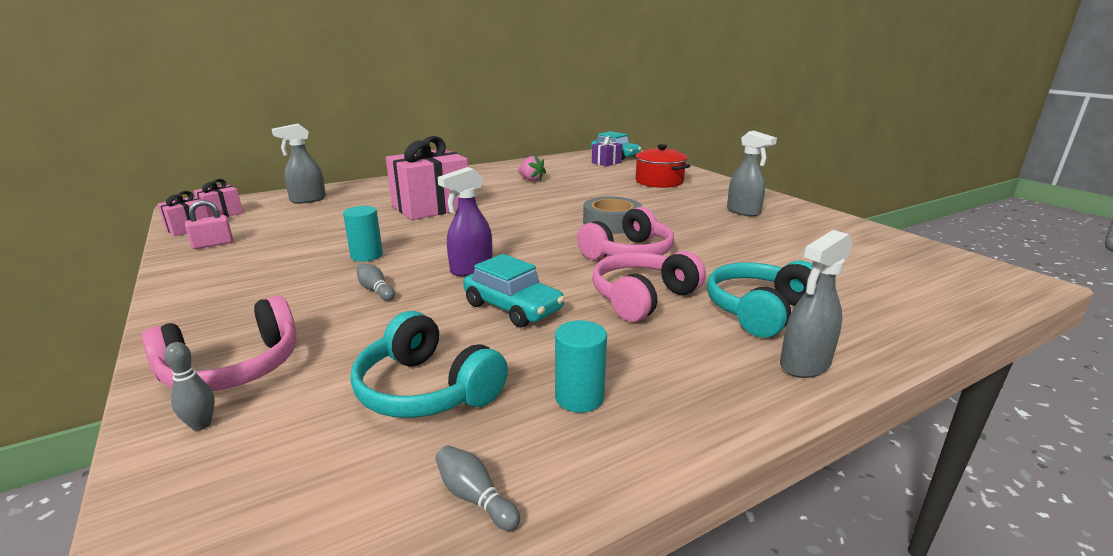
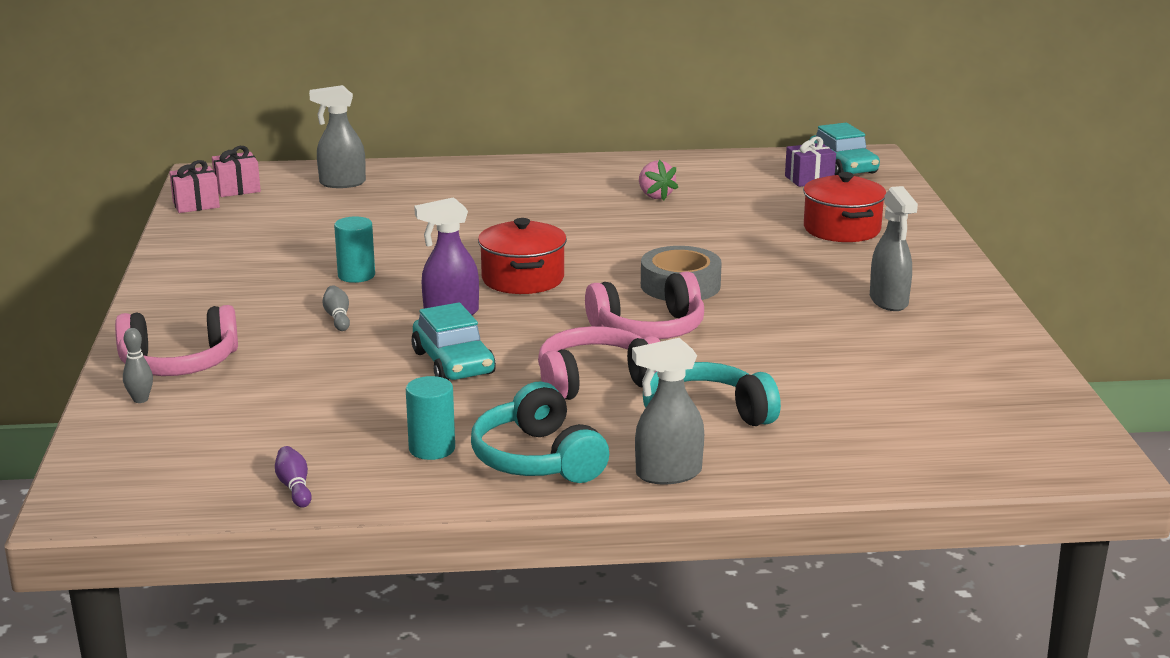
camera: 25 degrees right, 0 degrees up
(213, 244) = (212, 231): pink padlock -> none
(426, 390) = (315, 414): turquoise headphones -> turquoise headphones (537, 459)
(431, 207) = (479, 220): pink gift -> none
(475, 497) = (294, 487): grey bowling pin -> purple bowling pin
(501, 236) = (523, 279): none -> red pot

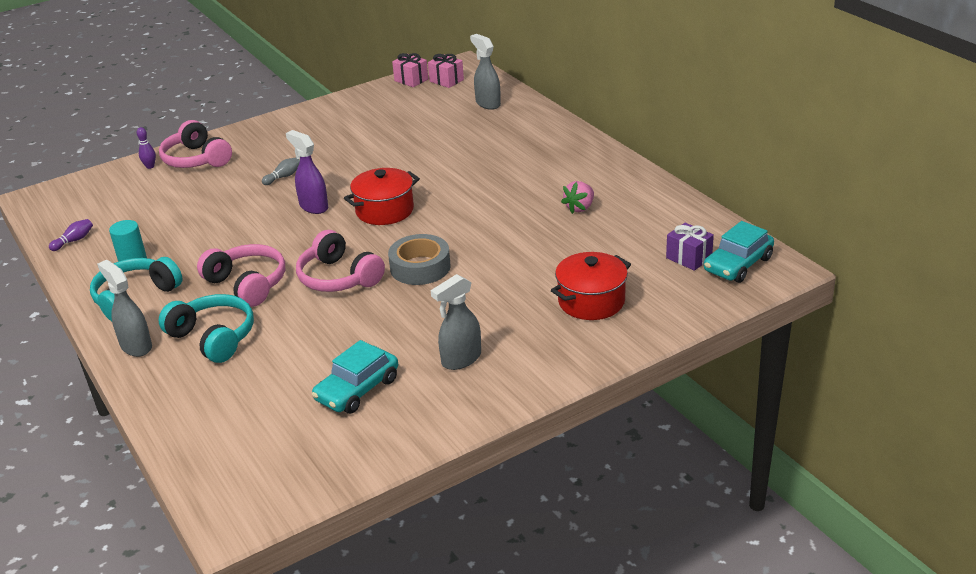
camera: 65 degrees right, 10 degrees up
(140, 399) = (150, 166): grey bowling pin -> purple bowling pin
(356, 275) = (347, 160): turquoise cylinder -> none
(453, 363) = (245, 231): turquoise car -> turquoise car (357, 389)

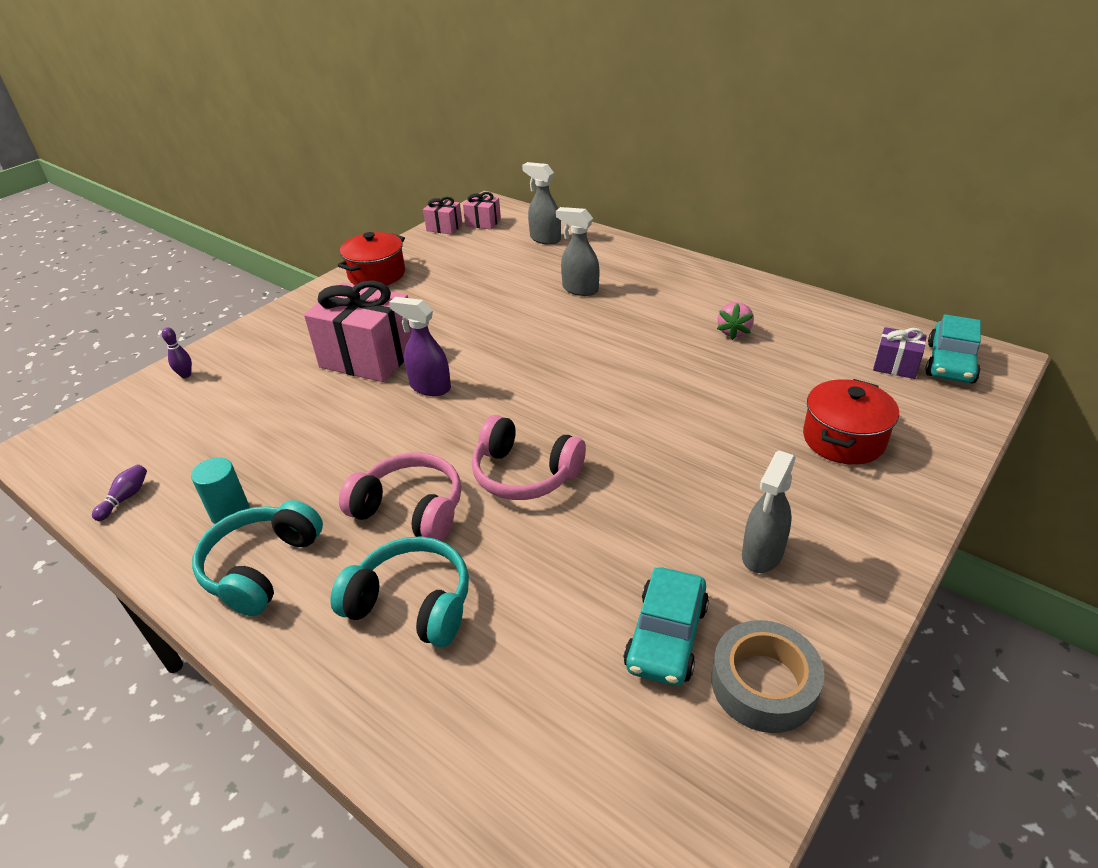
camera: 20 degrees left, 5 degrees up
(136, 346) = (303, 647): grey spray bottle -> grey spray bottle (580, 289)
(196, 159) = (243, 355): pink headphones -> none
(283, 177) = (368, 357): grey bowling pin -> pink gift
(384, 210) = (520, 376): red pot -> red pot (377, 274)
(420, 267) = (615, 438): grey tape -> grey tape (763, 684)

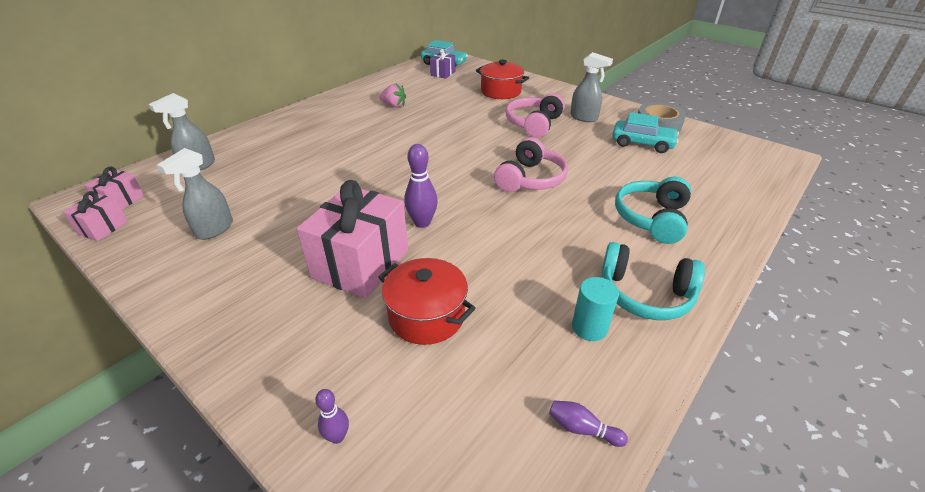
camera: 90 degrees left, 0 degrees up
(377, 274) = (180, 273): red pot -> red pot (427, 315)
(410, 509) = (570, 224): pink headphones -> pink headphones (533, 124)
(430, 387) = (422, 223): purple spray bottle -> purple bowling pin
(580, 289) = (305, 153): grey spray bottle -> grey spray bottle (214, 229)

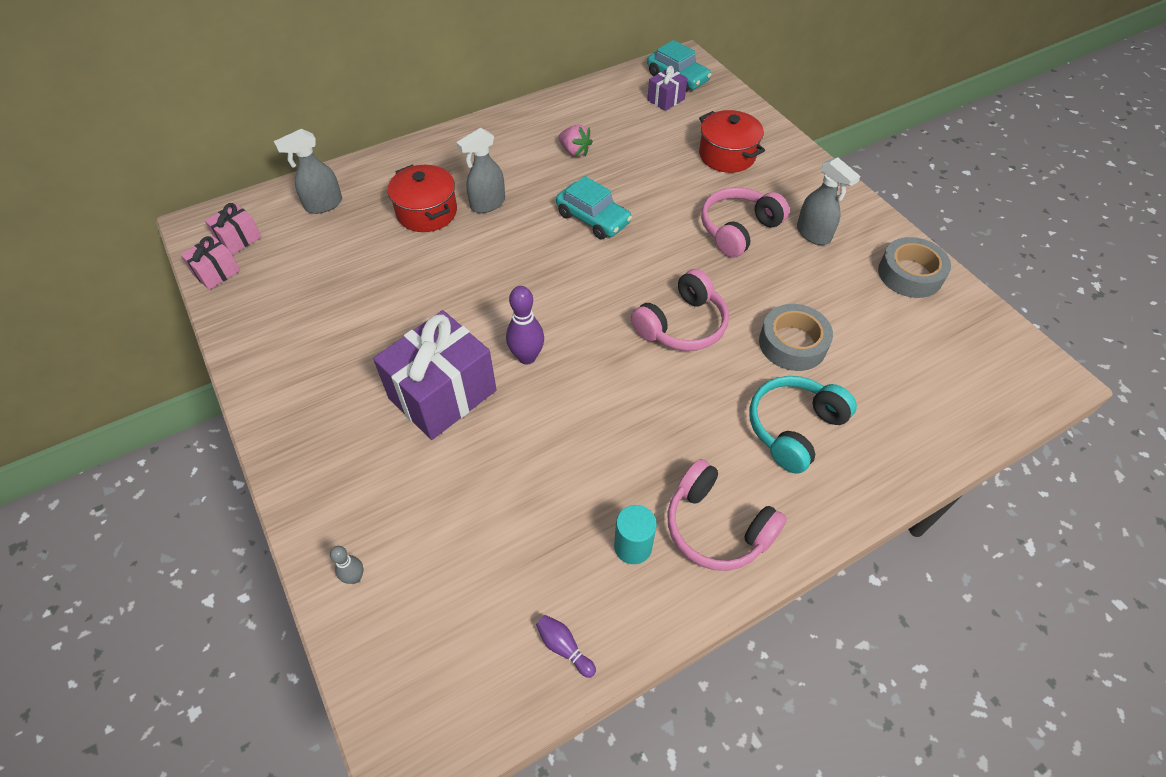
camera: 20 degrees right, 15 degrees up
(214, 229) = (316, 305): grey spray bottle -> grey spray bottle (487, 204)
(337, 436) = (355, 577): purple bowling pin -> grey bowling pin
(361, 263) = (442, 394): pink gift -> purple gift
(427, 315) = (480, 479): red pot -> red pot (427, 212)
(614, 173) = (792, 343): none -> grey tape
(642, 143) = (864, 302): turquoise car -> turquoise car (593, 218)
(645, 294) = (717, 527): turquoise headphones -> pink headphones

